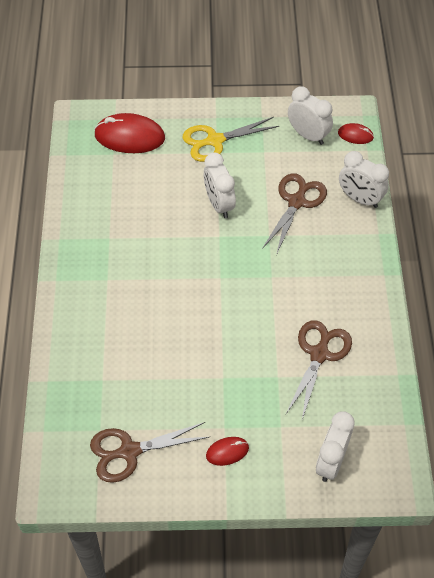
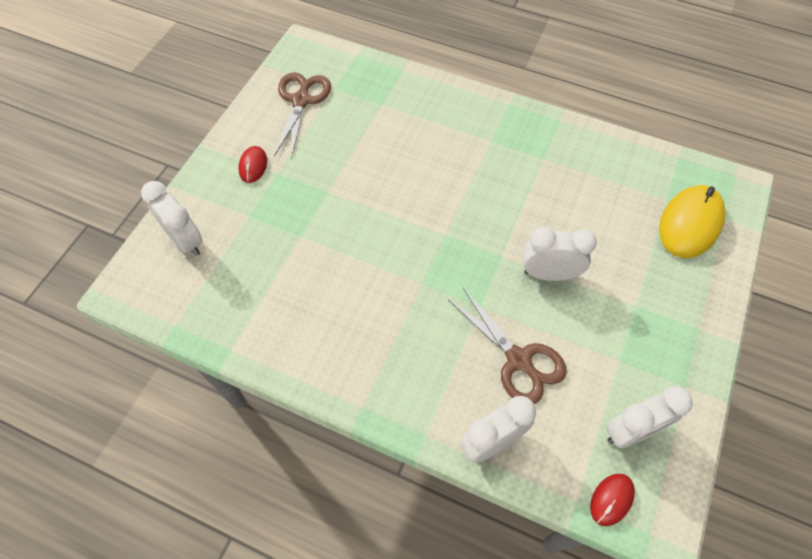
camera: 115 degrees right, 5 degrees up
(129, 137) = (690, 223): red mouse -> yellow mouse
(215, 140) = (656, 311): yellow scissors -> none
(319, 354) = (301, 284): brown scissors -> none

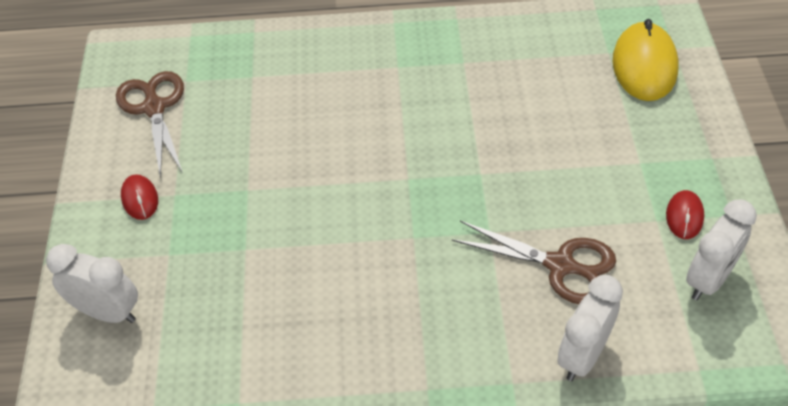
camera: 25 degrees left, 10 degrees down
(549, 274) = (538, 170): white clock -> none
(611, 499) = (729, 351): red mouse -> red mouse (684, 216)

